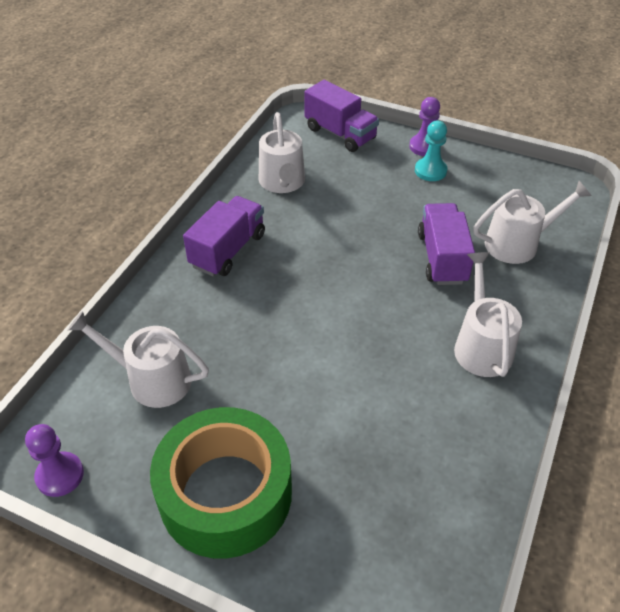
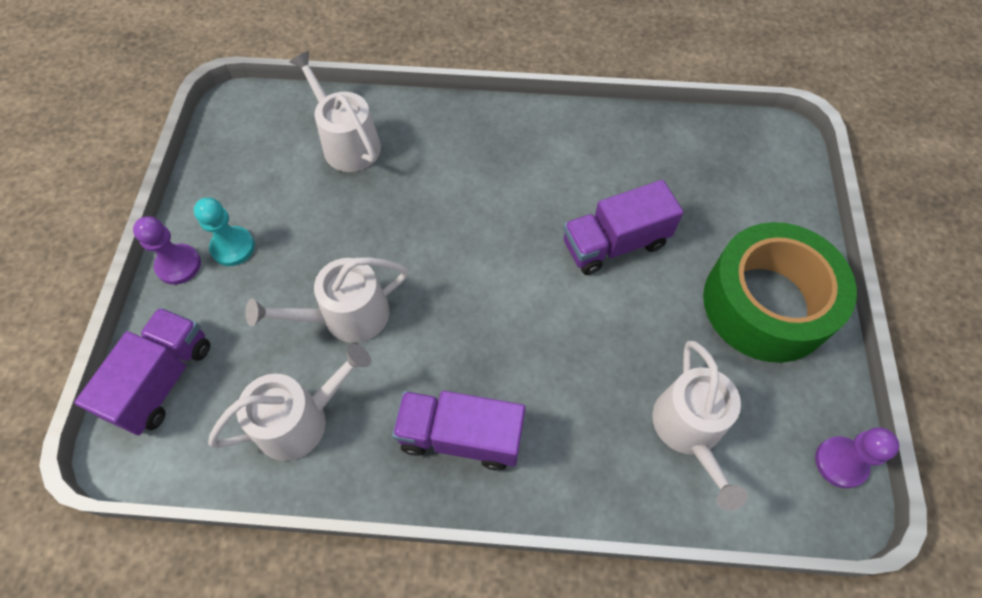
camera: 110 degrees left, 15 degrees up
(442, 258) = (393, 204): purple truck -> purple truck (614, 243)
(481, 345) = (504, 151): white watering can -> white watering can (347, 316)

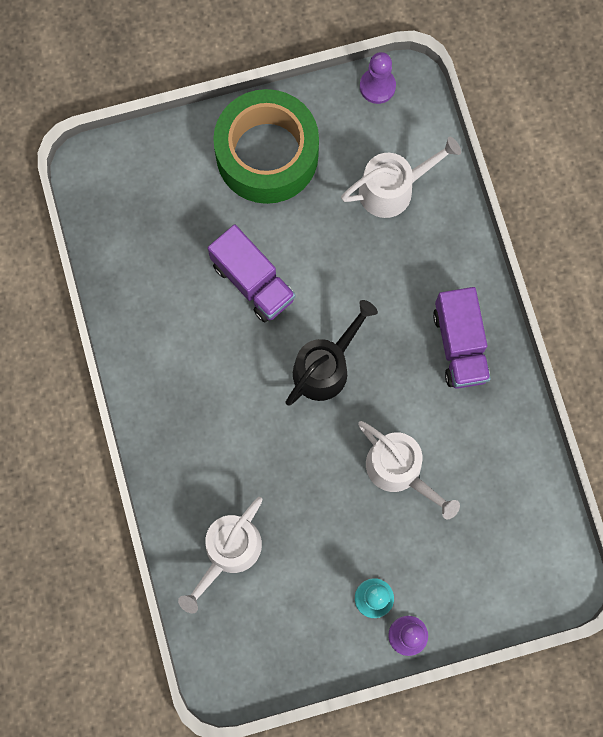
camera: 110 degrees left, 15 degrees up
(163, 380) = (506, 588): purple truck -> none
(300, 420) = (494, 466): white watering can -> none
(492, 282) = (325, 367): none -> black watering can

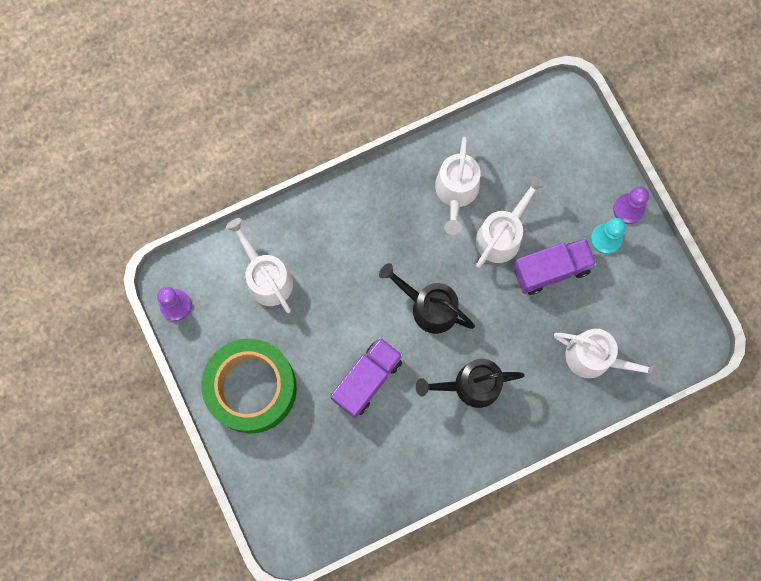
camera: 100 degrees left, 0 degrees up
(224, 398) = (471, 385): none -> black watering can
(459, 345) = (391, 204): purple truck -> purple truck (551, 270)
(463, 425) = (456, 192): none -> white watering can

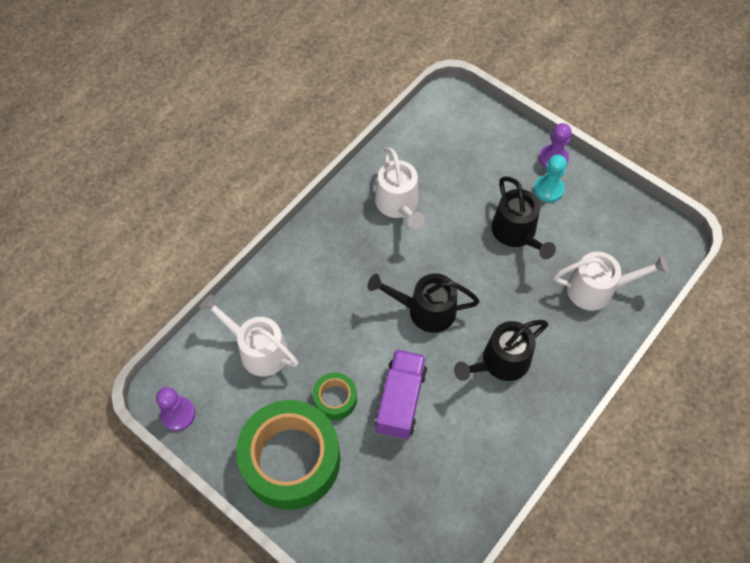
camera: 25 degrees left, 15 degrees down
(312, 352) = (335, 399): none -> green tape
(502, 235) = (458, 223): white watering can -> none
(551, 270) = (516, 233): purple truck -> black watering can

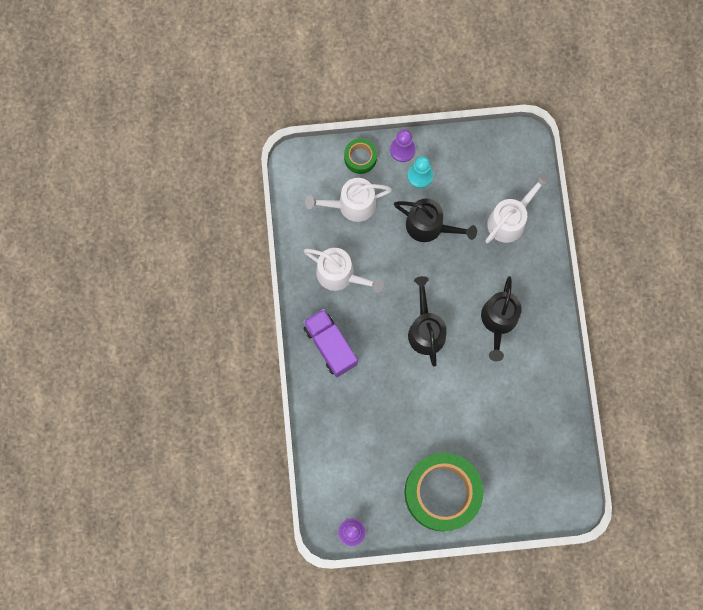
camera: 45 degrees left, 15 degrees up
(258, 350) = (355, 450): white watering can -> white watering can (351, 205)
(335, 399) = (430, 434): green tape -> green tape (360, 158)
(401, 400) = (466, 399): purple truck -> purple truck (330, 346)
(425, 310) = (426, 330): black watering can -> black watering can turned 120 degrees clockwise

